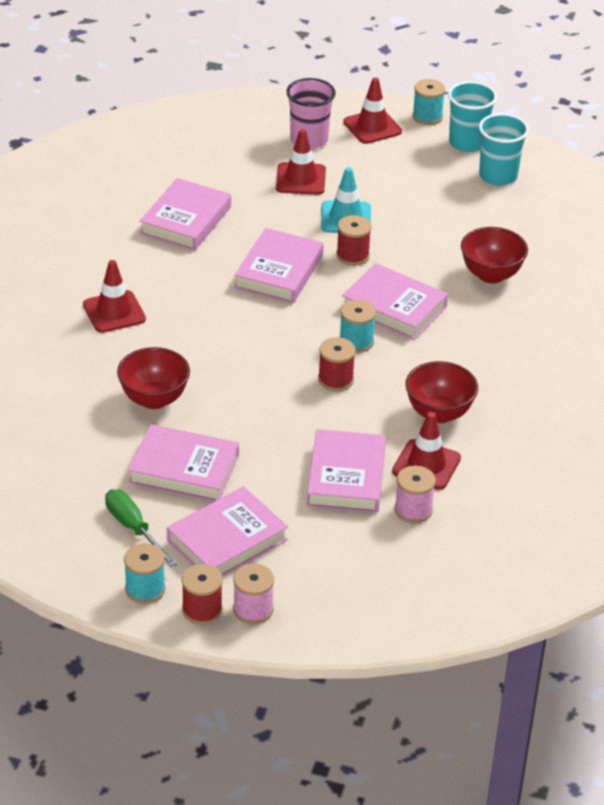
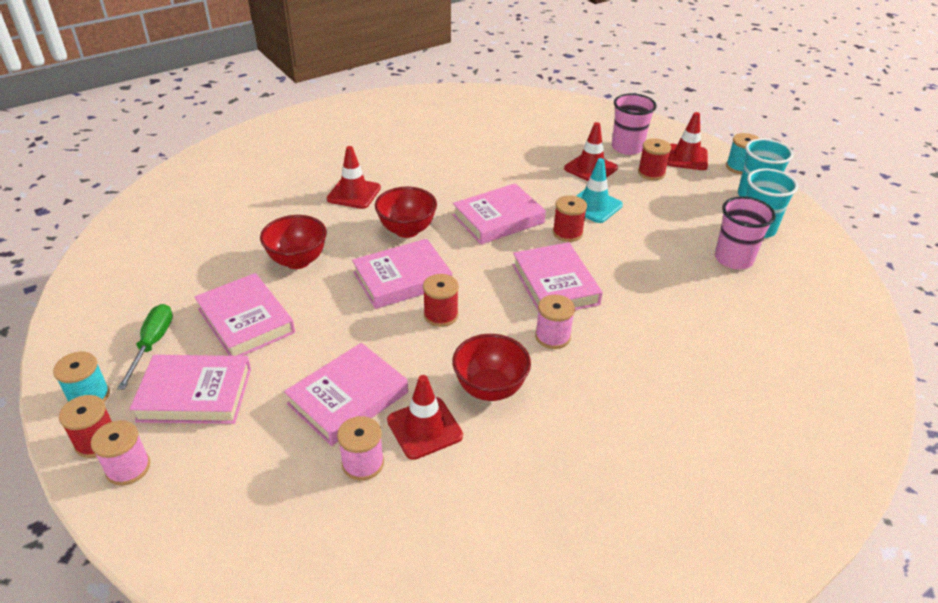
camera: 40 degrees right, 0 degrees up
(186, 220) = (477, 160): pink book -> pink book (402, 279)
(356, 341) = (493, 295): turquoise spool -> none
(359, 159) = (651, 173): none -> red spool
(439, 351) = (552, 336): none -> pink spool
(491, 275) = (668, 298): red bowl -> red bowl (407, 230)
(506, 214) = (733, 259): none -> pink cup

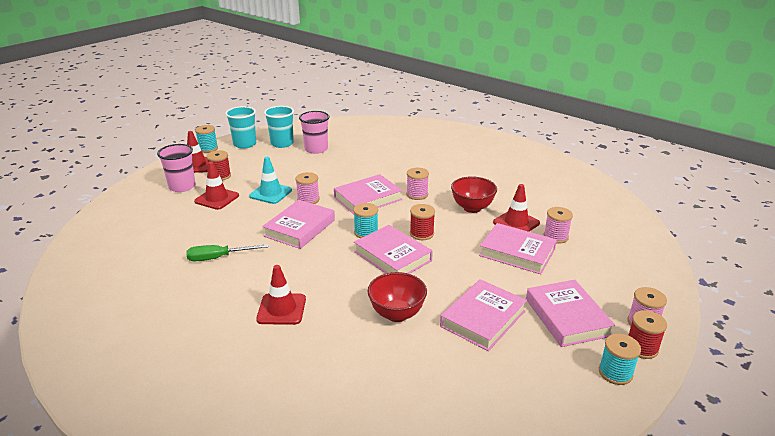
camera: 105 degrees left, 10 degrees down
(152, 344) = (542, 361): green screwdriver -> green screwdriver (218, 258)
(407, 230) = (330, 267): red bowl -> none
(465, 267) = (366, 232): none -> turquoise spool
(498, 219) = (300, 228): pink book -> pink book turned 75 degrees clockwise
(567, 233) = (308, 200): red spool -> pink spool

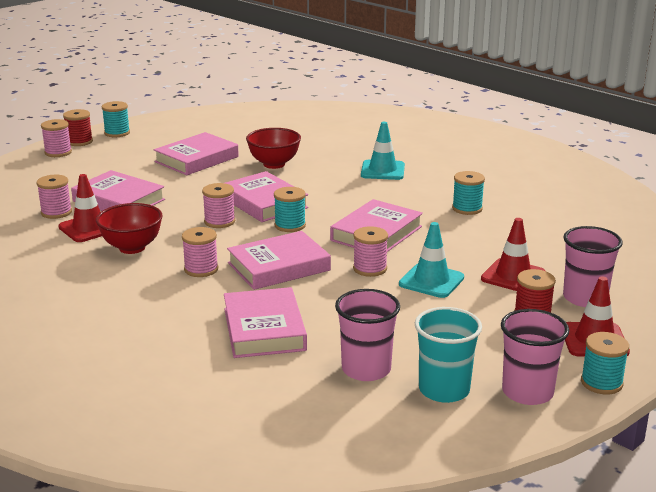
camera: 175 degrees left, 5 degrees down
(218, 258) = (467, 208): green screwdriver -> turquoise spool
(245, 144) = (527, 392): turquoise cup -> pink cup
(281, 309) = (382, 170): red traffic cone -> turquoise traffic cone
(421, 234) = (219, 221): red spool -> pink spool
(567, 317) = (120, 157): pink book -> pink book (264, 329)

